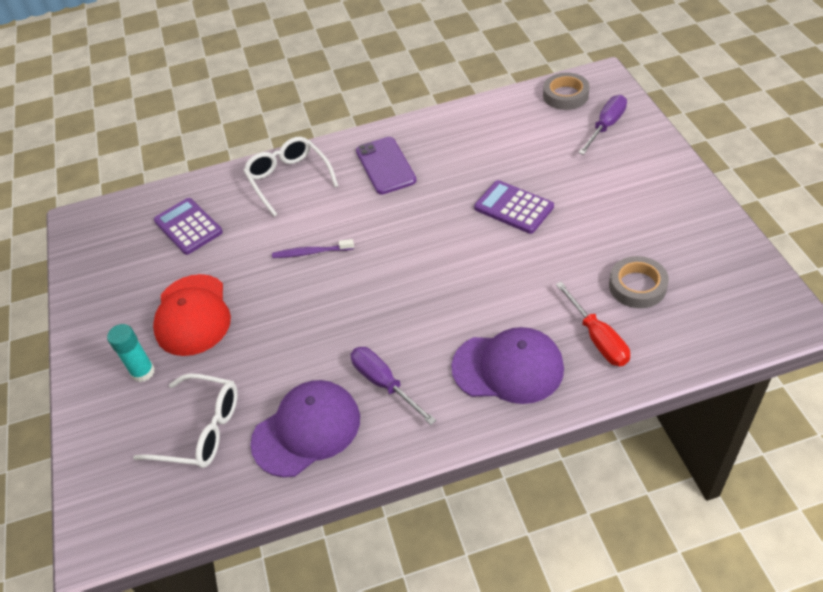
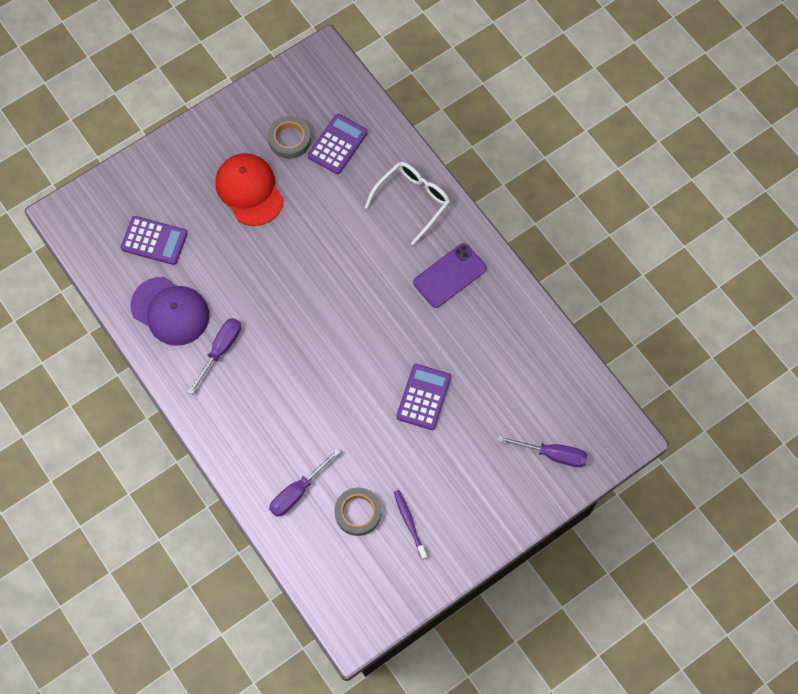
camera: 65 degrees right, 20 degrees up
(143, 372) = (191, 180): turquoise glue stick -> none
(192, 315) = (249, 190): red cap -> red cap turned 90 degrees clockwise
(200, 429) = (154, 241): white glasses -> purple calculator
(311, 252) = (333, 252): purple toothbrush -> purple toothbrush (409, 523)
(508, 368) = (255, 433): purple cap -> none
(565, 95) = (590, 408): grey tape -> grey tape (289, 139)
(598, 338) = (297, 491): red screwdriver -> purple screwdriver

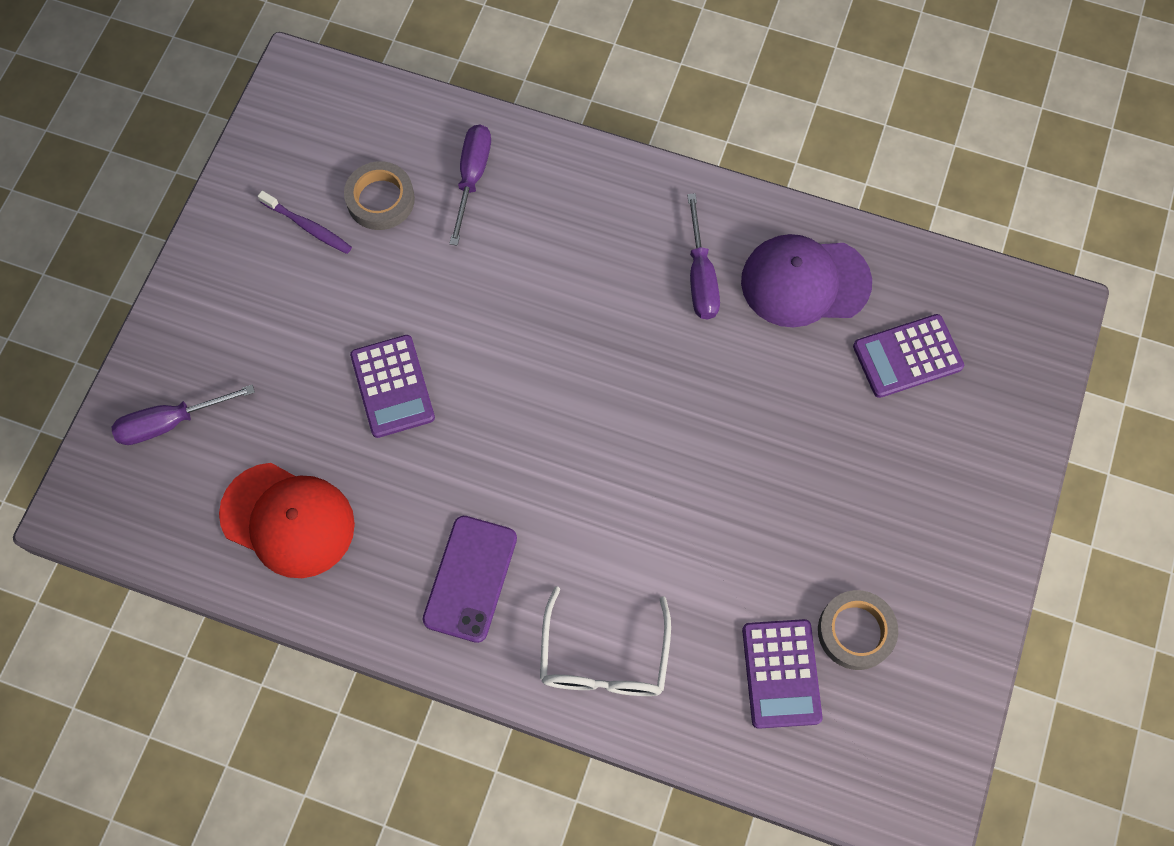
camera: 145 degrees right, 0 degrees up
(249, 190) = (846, 513): red cap -> red cap (288, 520)

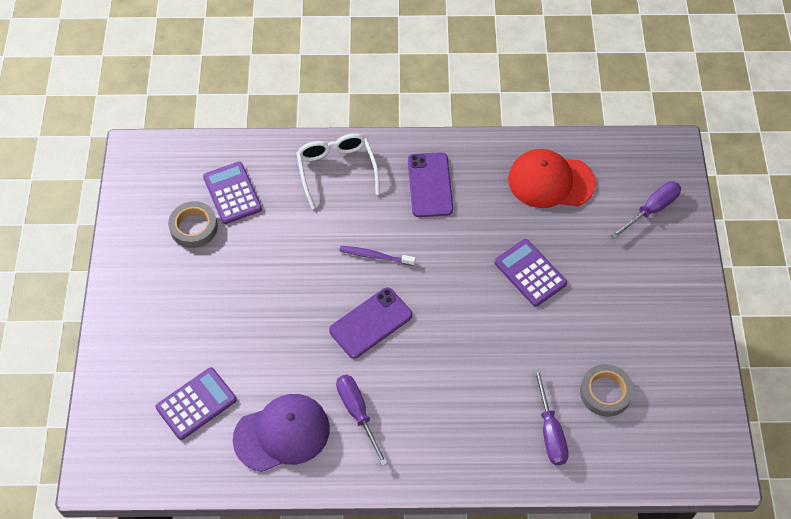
camera: 160 degrees right, 10 degrees down
(308, 227) = (643, 356): purple toothbrush -> purple toothbrush (375, 256)
(641, 389) = (370, 323): none -> purple phone

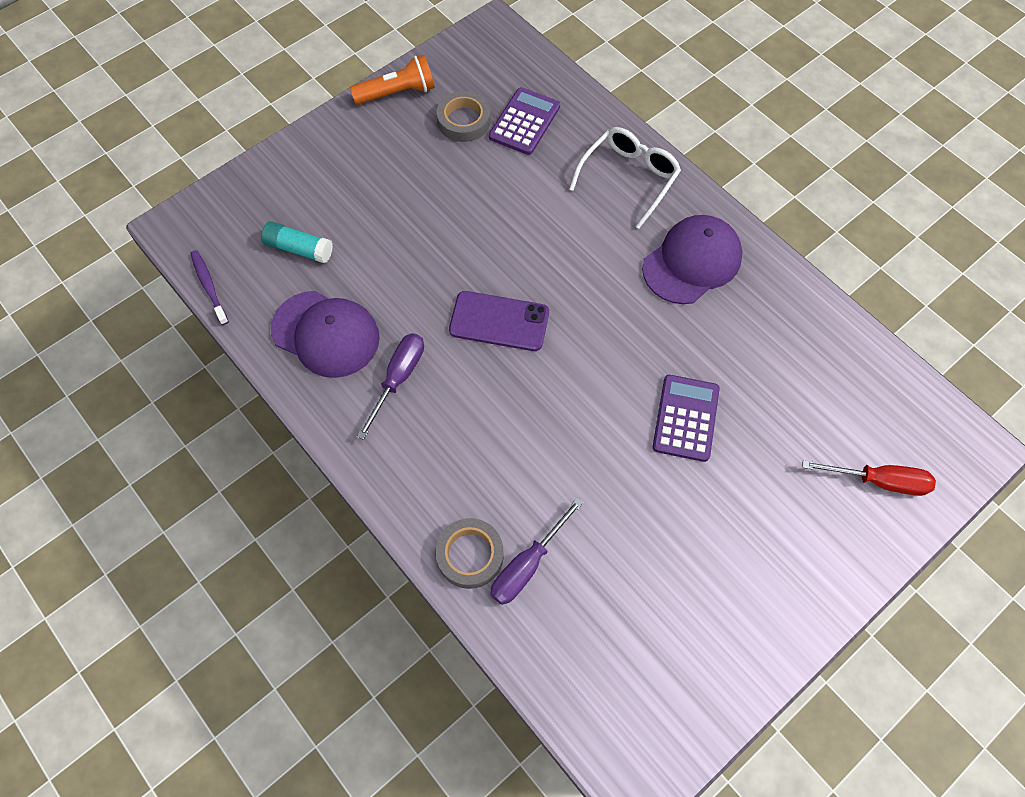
camera: 50 degrees right, 5 degrees up
(127, 249) = (398, 93): none -> orange flashlight
(196, 404) = (299, 249): purple calculator -> turquoise glue stick
(375, 256) = (571, 274): purple toothbrush -> purple toothbrush (209, 286)
(430, 185) = (692, 262): purple phone -> purple cap
(550, 181) = (808, 361): red cap -> none
(605, 392) = (619, 588): grey tape -> grey tape (470, 555)
(651, 209) = (879, 481): purple screwdriver -> red screwdriver

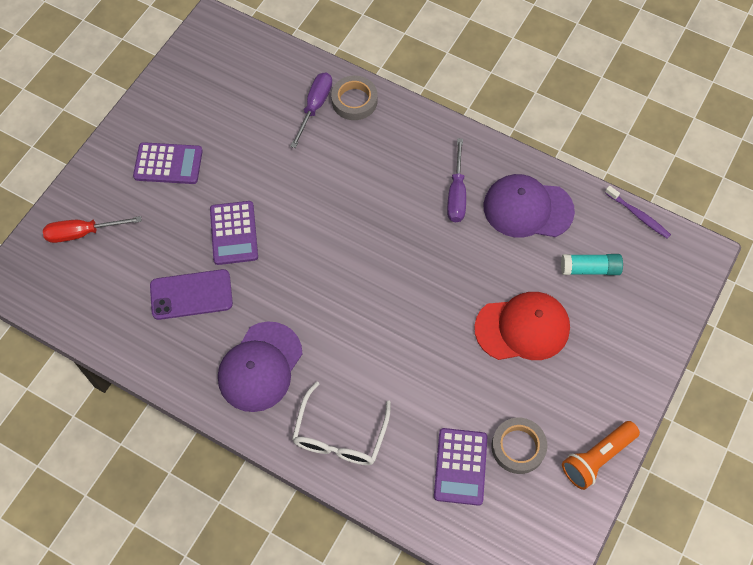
camera: 160 degrees right, 0 degrees up
(403, 215) = (522, 328): none -> red cap
(499, 321) = (401, 261): purple phone -> purple phone (191, 295)
(752, 544) = (168, 164): none -> purple calculator

